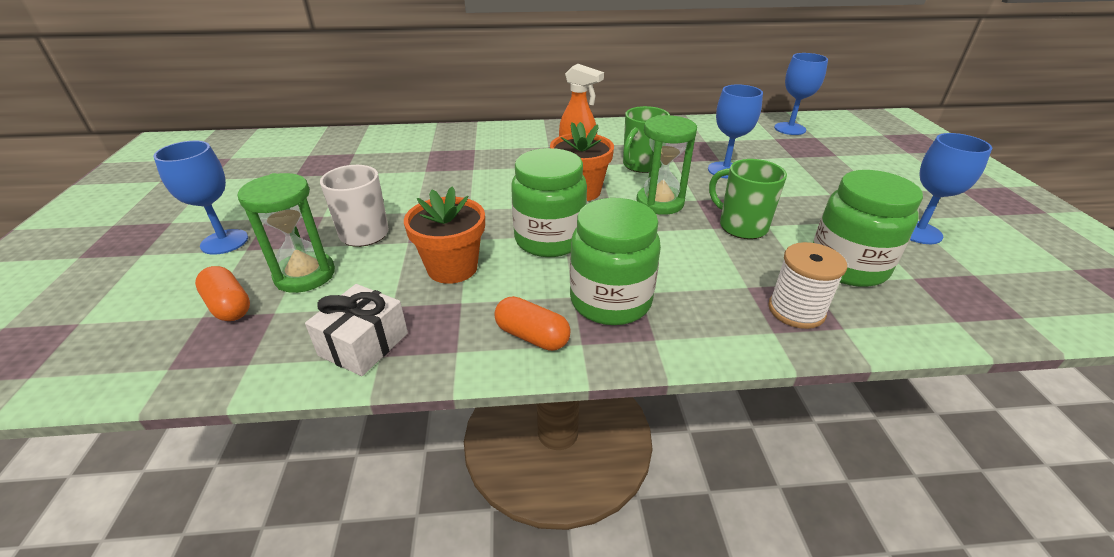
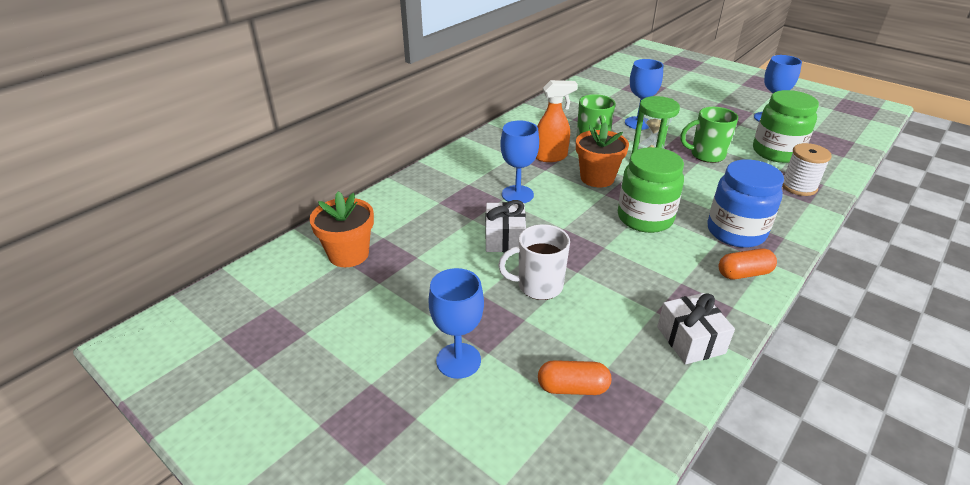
camera: 45 degrees left, 0 degrees up
(305, 275) = (569, 335): green hourglass -> none
(415, 193) = (505, 238): none -> white gift
(452, 268) = (636, 268): orange flower pot -> orange flower pot (348, 254)
(610, 301) = (736, 232): green jar -> blue jar
(790, 129) = (616, 78): blue goblet -> blue goblet (517, 194)

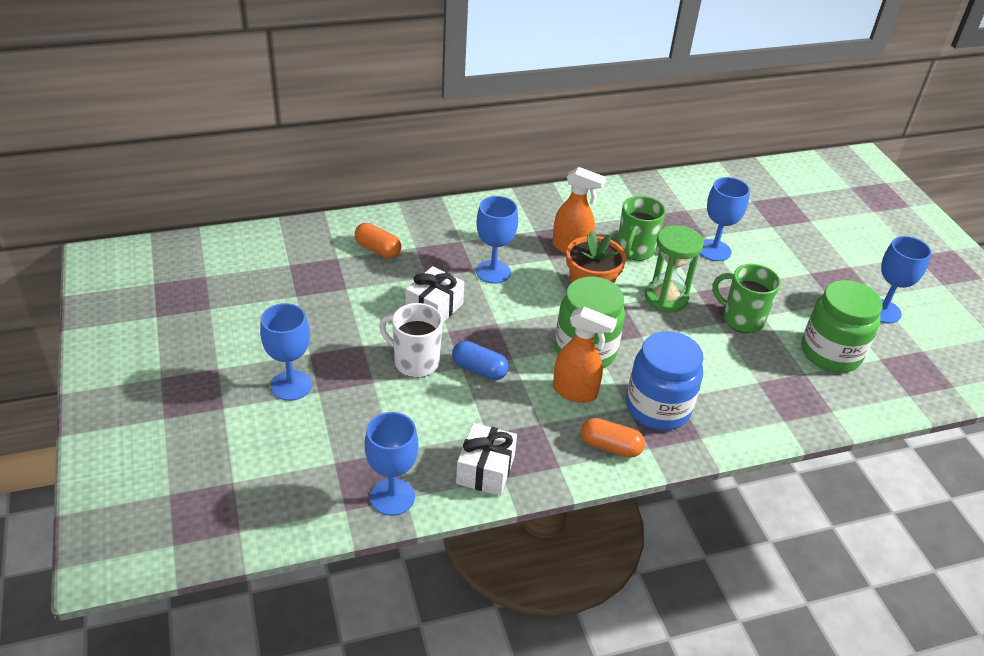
camera: 30 degrees right, 5 degrees up
(348, 254) = (297, 260): orange flower pot -> none
(572, 387) = (350, 450): orange capsule -> orange capsule (378, 249)
(592, 267) = (479, 369): none -> blue capsule
(653, 407) = (392, 497): none -> blue goblet
(674, 248) = (575, 392): none -> orange spray bottle
(798, 187) = (797, 400): white spool -> none

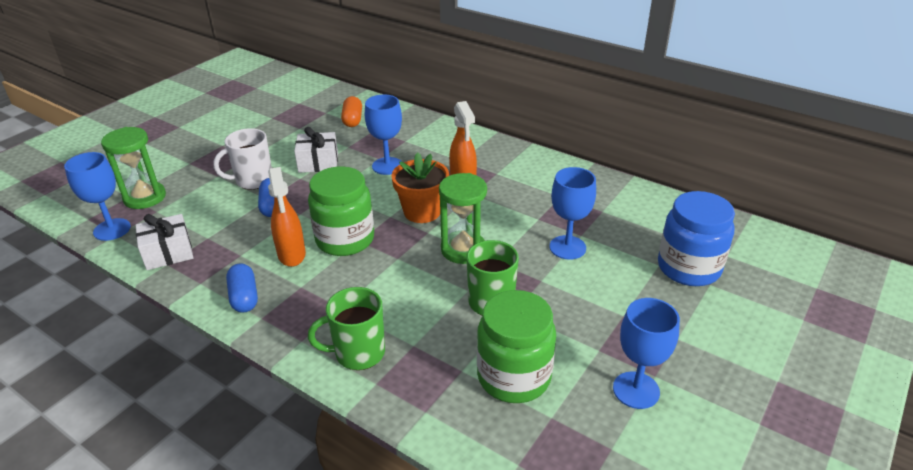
camera: 55 degrees right, 5 degrees down
(291, 385) = (186, 153): blue goblet -> none
(353, 450) = (145, 197): none -> green hourglass
(415, 362) = (253, 180): white mug -> white mug turned 105 degrees counterclockwise
(610, 446) = (244, 297): orange capsule -> blue capsule
(635, 250) = (504, 210): green mug -> green mug (358, 353)
(658, 408) = (315, 302): blue jar -> blue jar (688, 268)

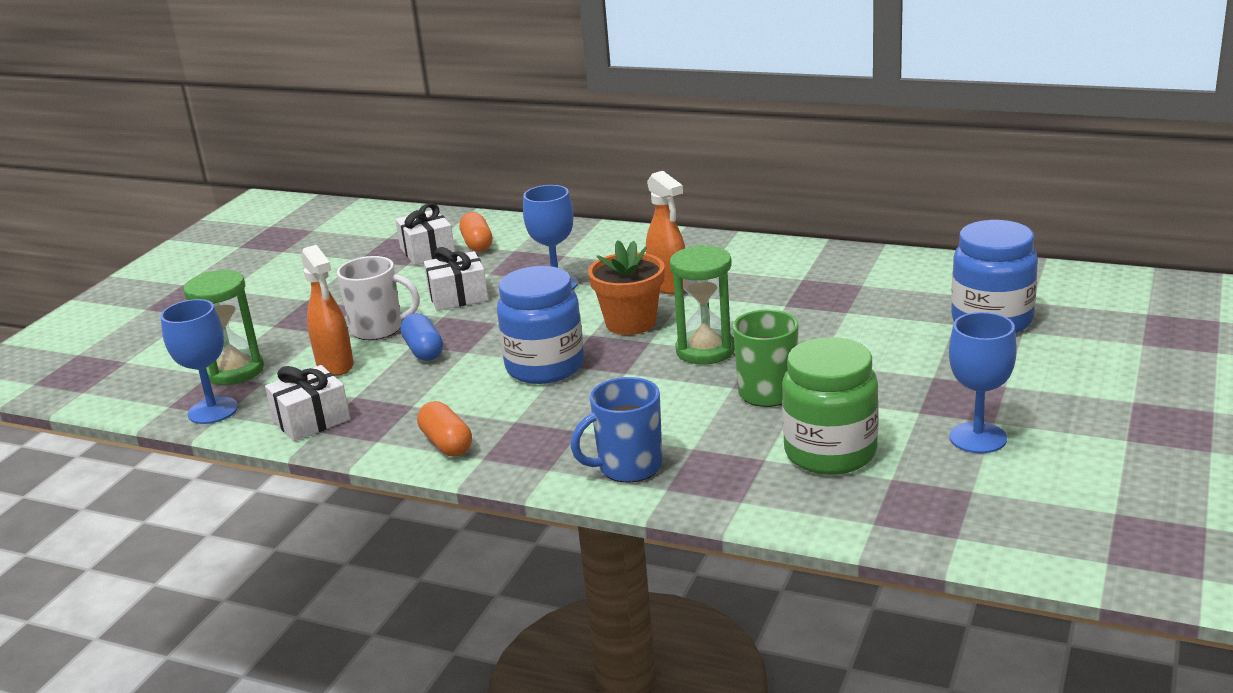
camera: 10 degrees left, 10 degrees down
(244, 297) = (447, 443): blue capsule -> orange capsule
(253, 180) = (378, 329): white mug -> white mug turned 135 degrees counterclockwise
(292, 255) = (483, 393): orange spray bottle -> orange spray bottle (335, 365)
(318, 120) = (427, 251): none -> white gift
(345, 240) = (545, 367): green jar -> blue jar
(358, 353) = (628, 467): green mug -> blue mug
(567, 247) = (836, 326): blue goblet -> none

